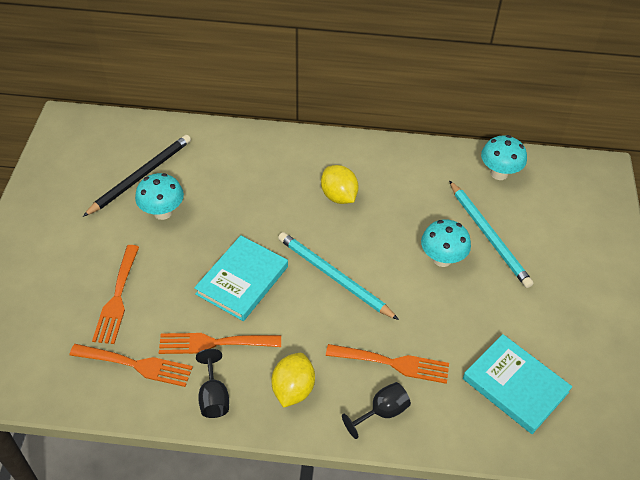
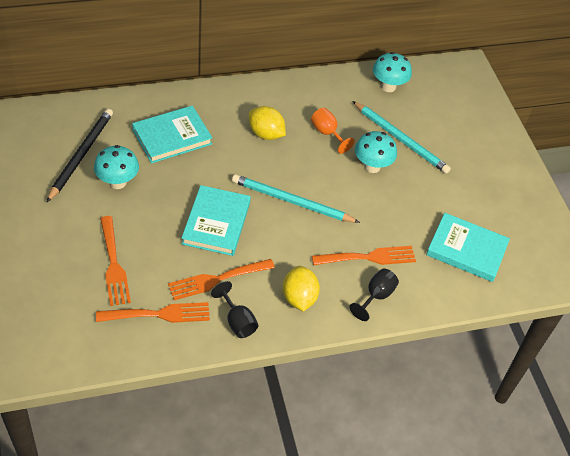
camera: 25 degrees left, 0 degrees up
(239, 178) = (172, 137): none -> turquoise book
(407, 210) = (327, 133): none -> orange goblet

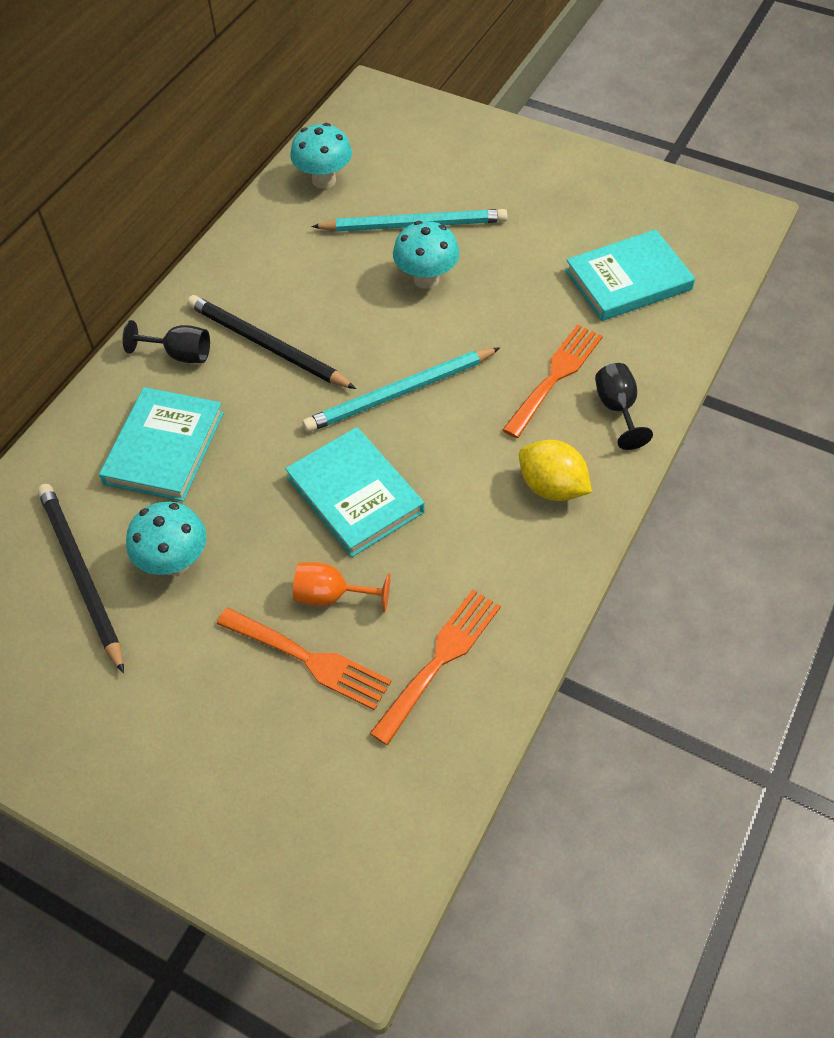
camera: 40 degrees left, 5 degrees up
(217, 279) = (445, 555): orange fork -> none
(237, 321) = (529, 577): black goblet -> black goblet (180, 354)
(266, 134) = (267, 346): yellow lemon -> black pencil
(327, 133) = (332, 286): orange goblet -> orange goblet (332, 596)

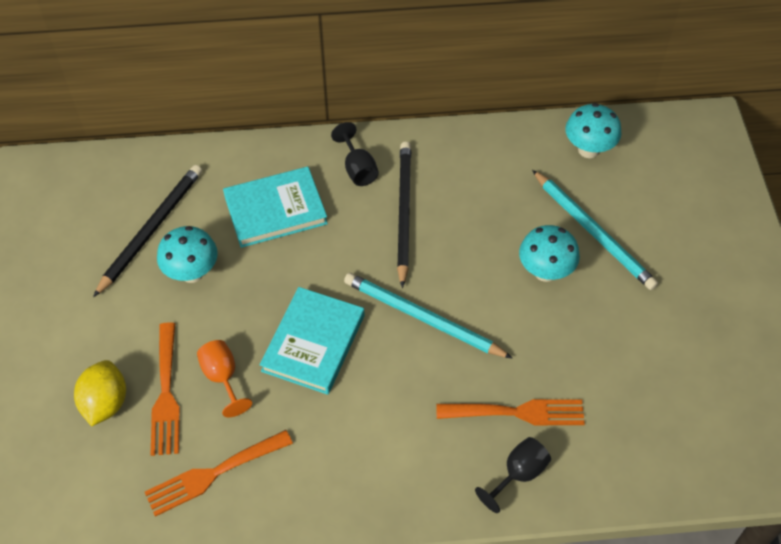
camera: 55 degrees right, 0 degrees up
(440, 659) = (213, 474): orange fork -> orange fork turned 150 degrees clockwise
(552, 487) = (408, 467): yellow lemon -> yellow lemon (105, 403)
(628, 280) = (662, 412): turquoise book -> none

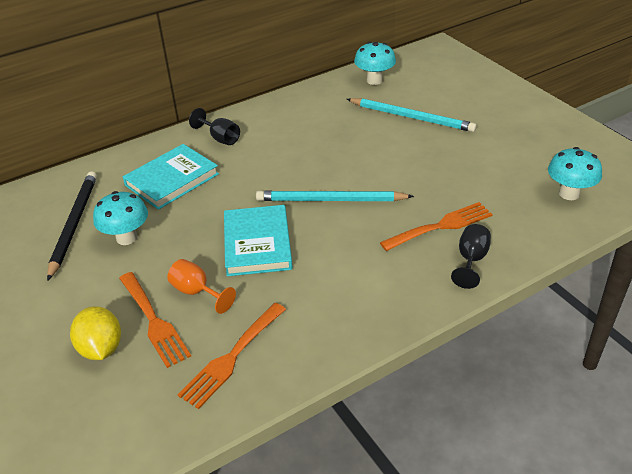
camera: 25 degrees left, 15 degrees down
(403, 213) = (272, 150): black pencil -> none
(545, 272) = (397, 147): turquoise mushroom -> turquoise mushroom (569, 194)

